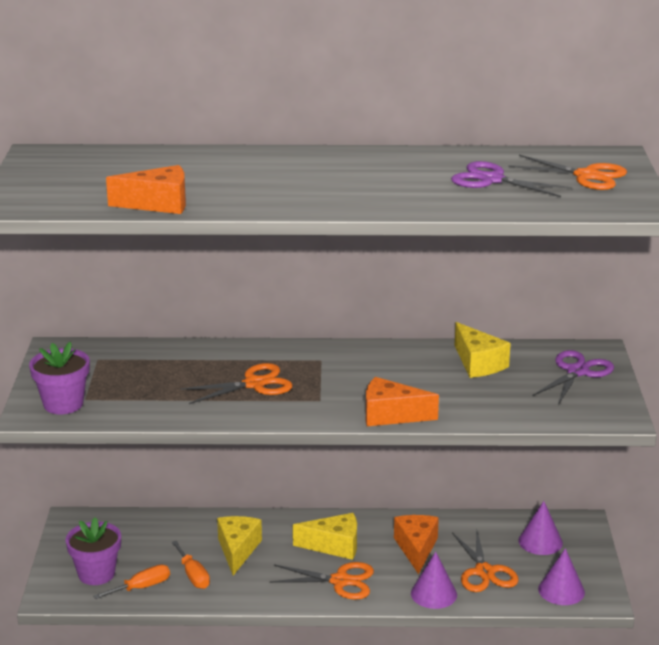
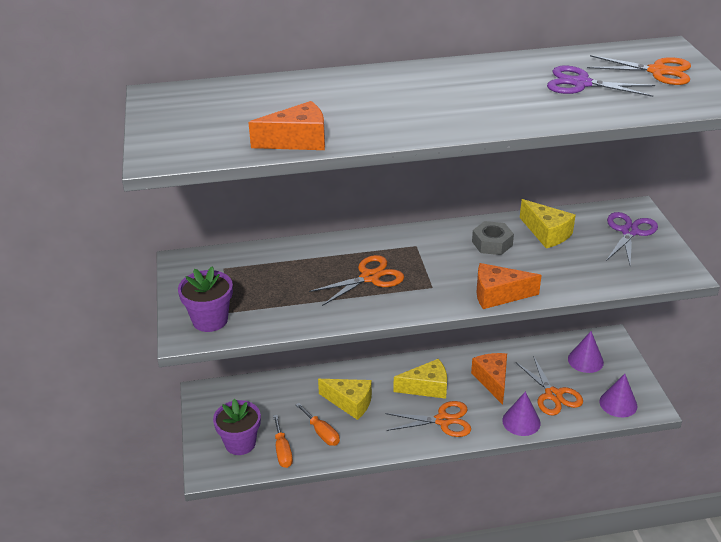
camera: 10 degrees left, 10 degrees up
(142, 587) = (282, 451): orange screwdriver -> orange screwdriver turned 120 degrees clockwise
(237, 550) = (350, 403): yellow cheese -> yellow cheese turned 120 degrees clockwise
(409, 367) = (492, 243): none -> grey nut

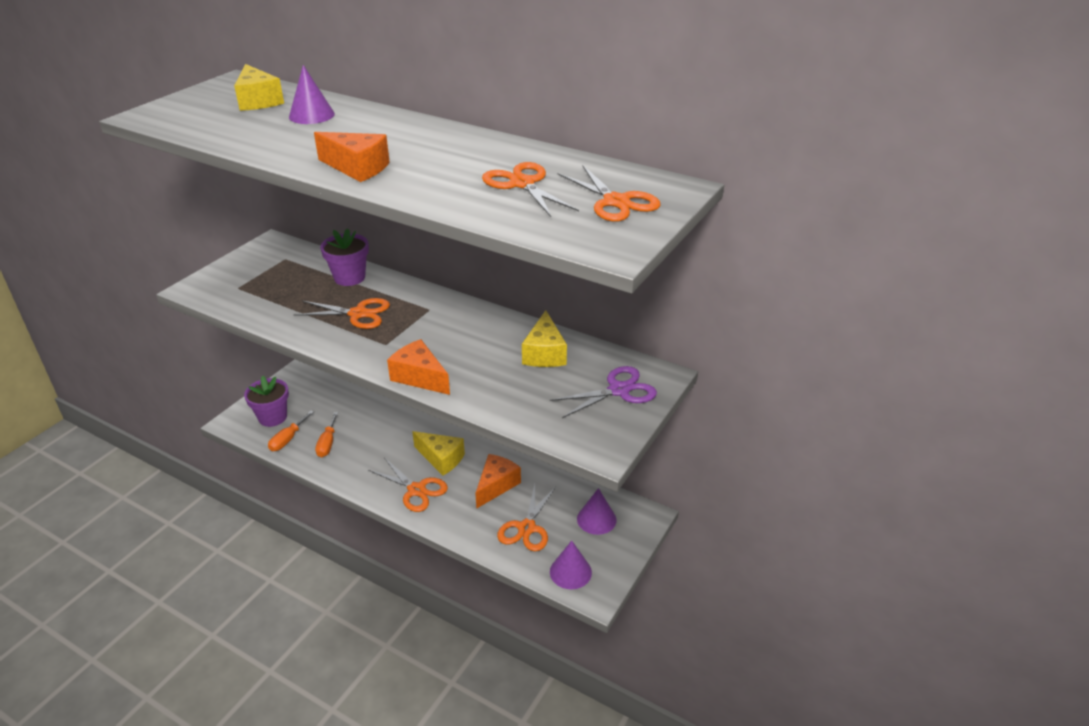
camera: 40 degrees right, 0 degrees up
(210, 320) = (220, 287): purple flower pot -> purple flower pot (349, 277)
(297, 141) = (233, 139): orange cheese -> orange cheese (357, 168)
(350, 403) = (375, 435): yellow cheese -> yellow cheese (258, 101)
(492, 243) = (487, 337): grey nut -> none
(521, 421) = (471, 530): purple cone -> purple cone (311, 115)
(581, 83) = (522, 184): purple scissors -> orange scissors

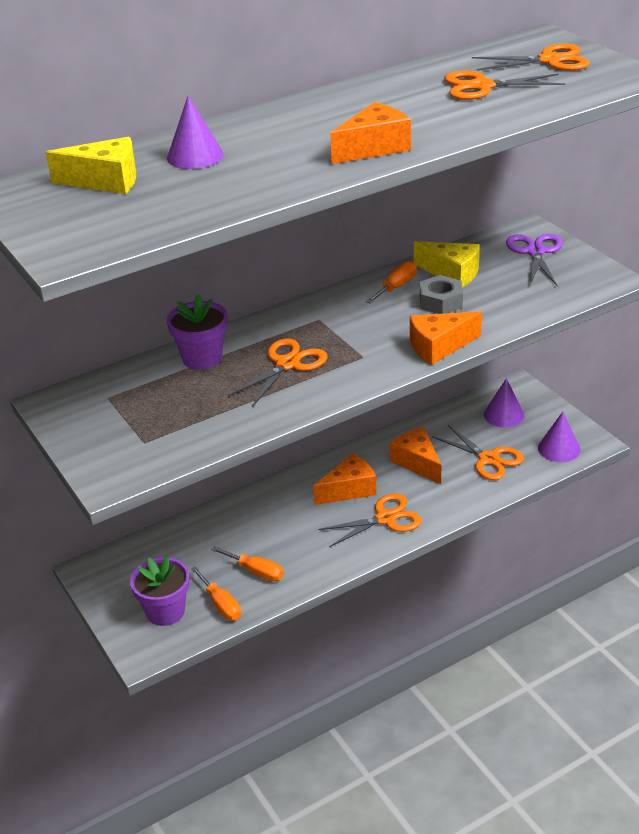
camera: 60 degrees left, 0 degrees up
(441, 458) = (349, 489): yellow cheese -> orange cheese
(492, 359) = (441, 302): none -> grey nut
(502, 331) = (396, 287): none -> orange screwdriver

